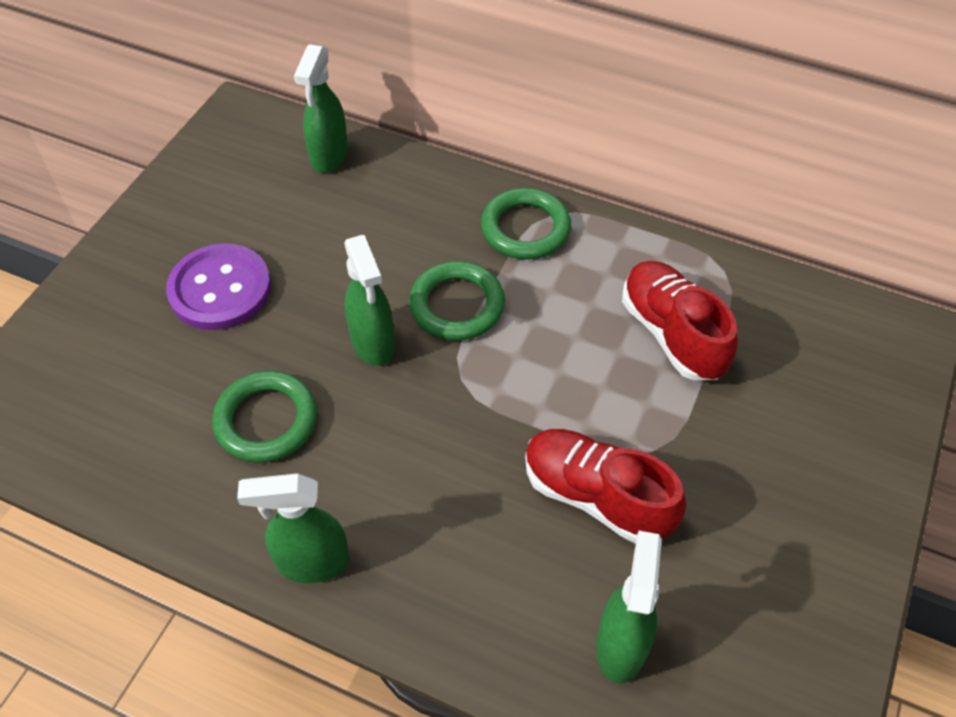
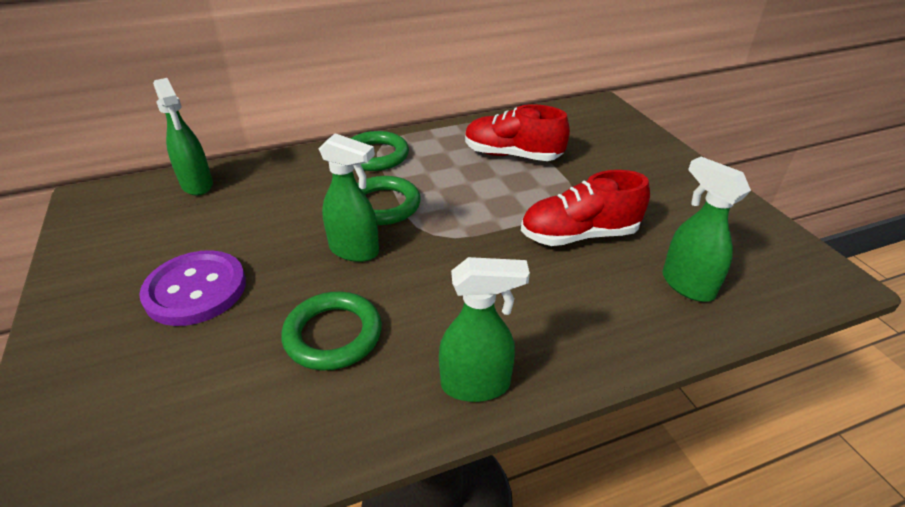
camera: 45 degrees left, 15 degrees down
(312, 562) = (476, 385): green spray bottle -> green spray bottle turned 135 degrees counterclockwise

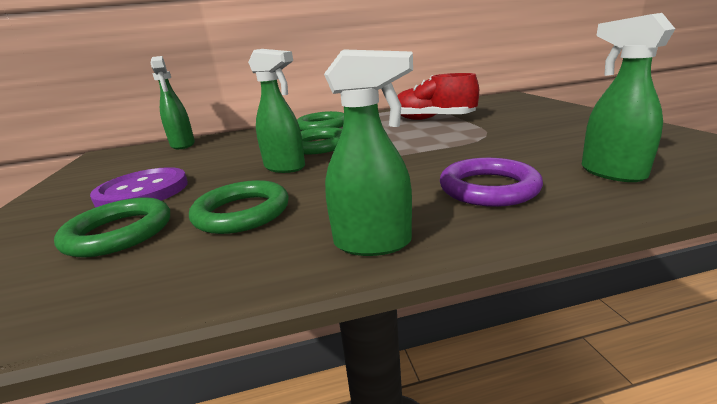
camera: 10 degrees right, 15 degrees down
(209, 364) = (119, 233): none -> green ring
(575, 304) = (488, 188): none -> purple ring
(579, 235) = (491, 151): red shoe -> none

